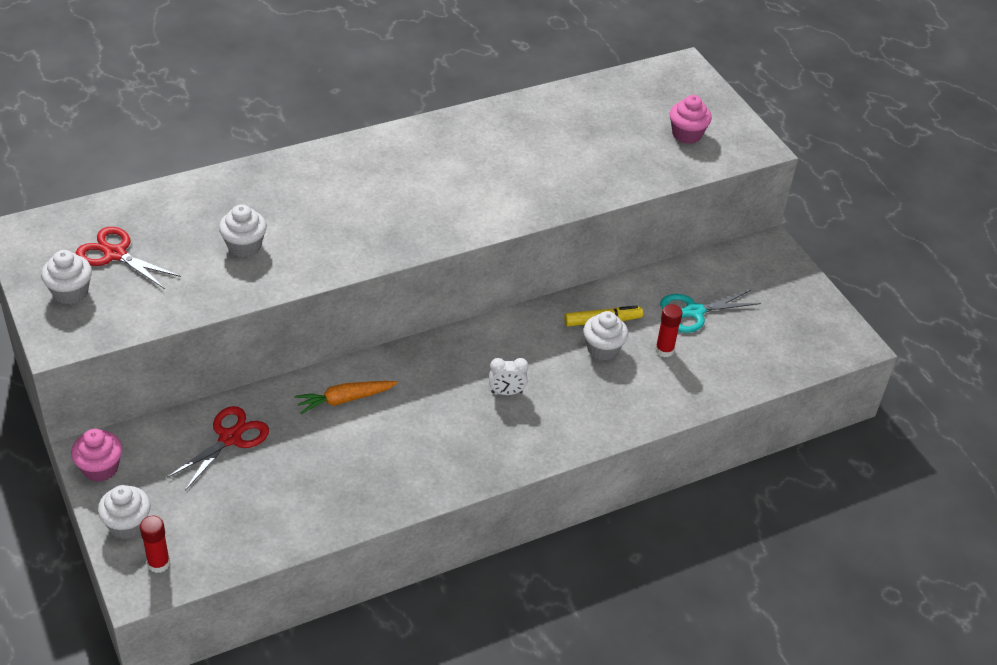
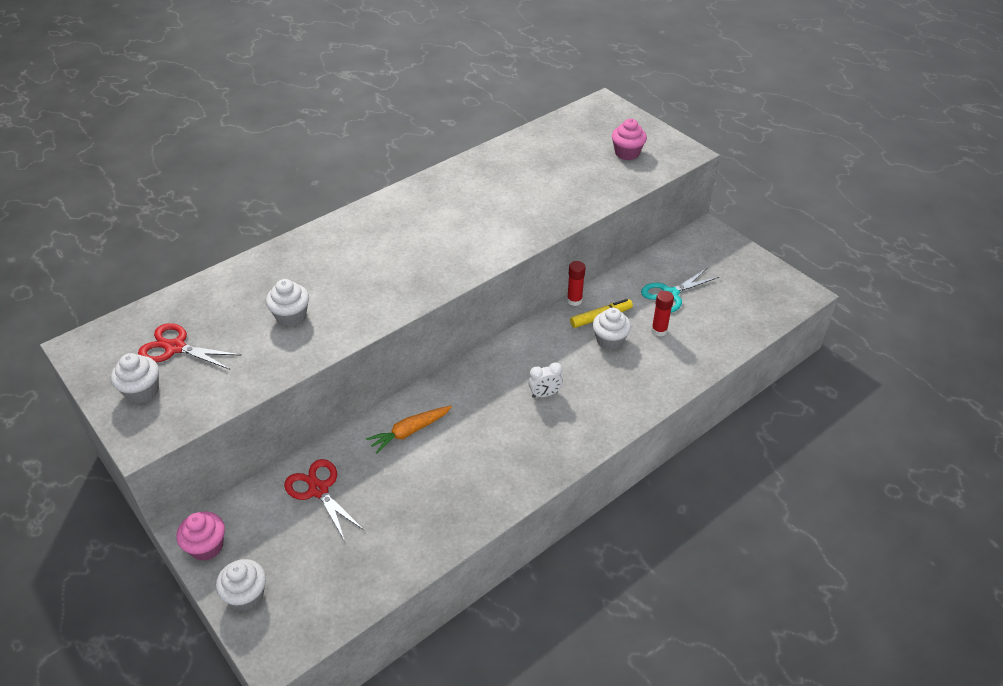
camera: 10 degrees left, 0 degrees up
(158, 563) = (286, 626): red glue stick -> red glue stick (574, 300)
(230, 438) = (318, 490): red scissors -> red scissors turned 60 degrees counterclockwise

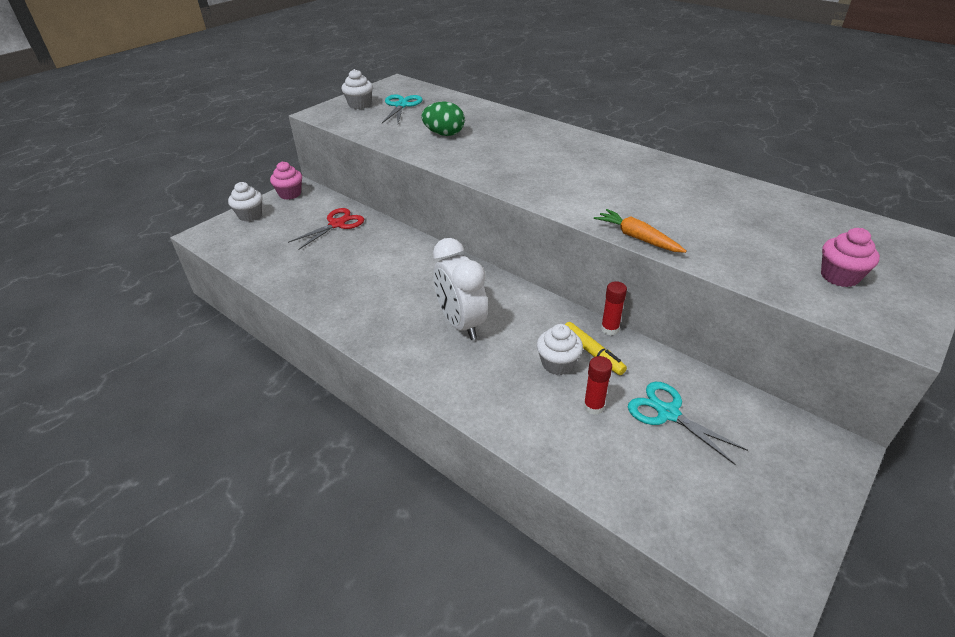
camera: 80 degrees right, 5 degrees down
(175, 347) = (401, 105): red scissors -> turquoise scissors
(291, 316) = (444, 134): white cupcake -> green egg
(410, 432) = (399, 254): orange carrot -> orange carrot (637, 238)
(544, 394) = (461, 324): white clock -> white clock, size x2.07

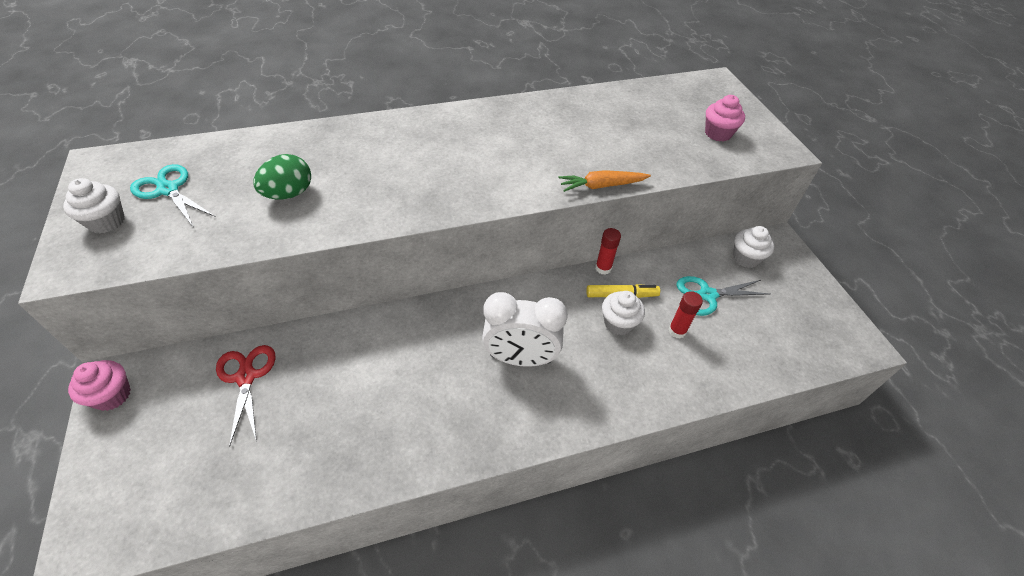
camera: 60 degrees left, 10 degrees up
(250, 215) = (106, 466): white cupcake -> white cupcake (746, 258)

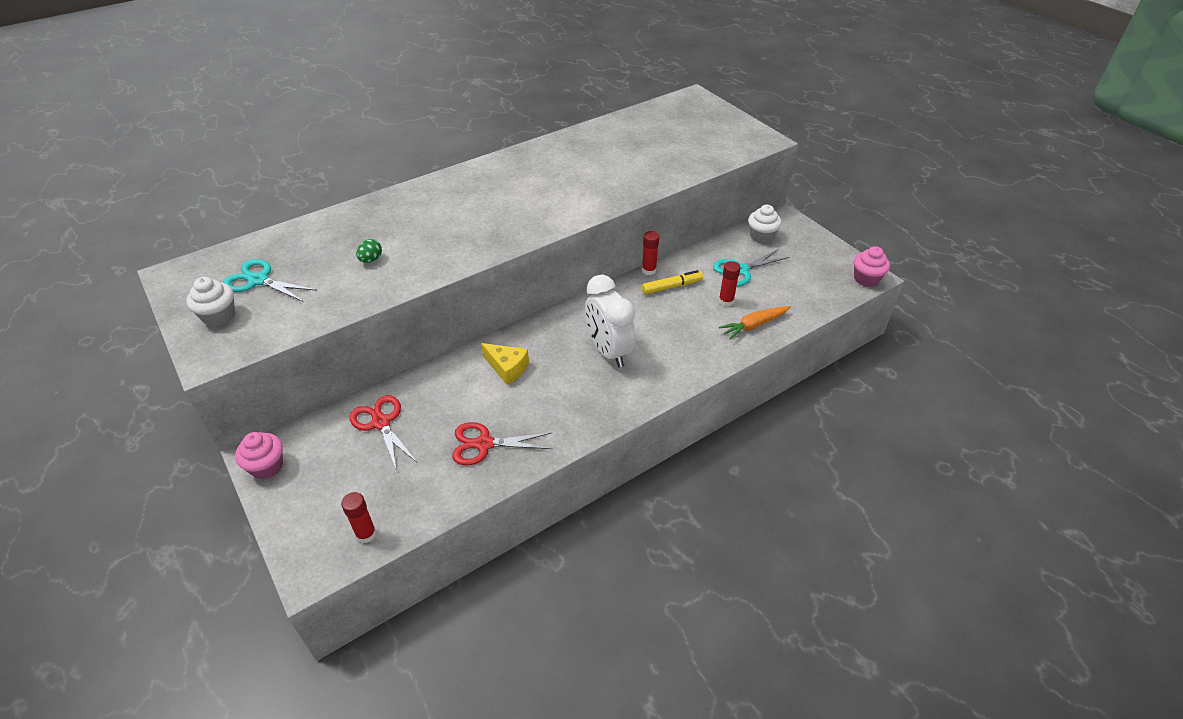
camera: 15 degrees left, 5 degrees down
(160, 519) = (366, 534): none -> red glue stick
(289, 194) = (371, 260): green egg -> green egg, size x0.57
(336, 439) = (484, 444): none -> red scissors
(403, 348) = (507, 368): none -> yellow cheese
(520, 358) = (609, 351): white clock -> white clock turned 75 degrees clockwise
(601, 186) = (632, 197): orange carrot -> orange carrot (754, 325)
(618, 323) = (677, 307): white cupcake -> none
(718, 133) = (710, 138): pink cupcake -> pink cupcake (866, 279)

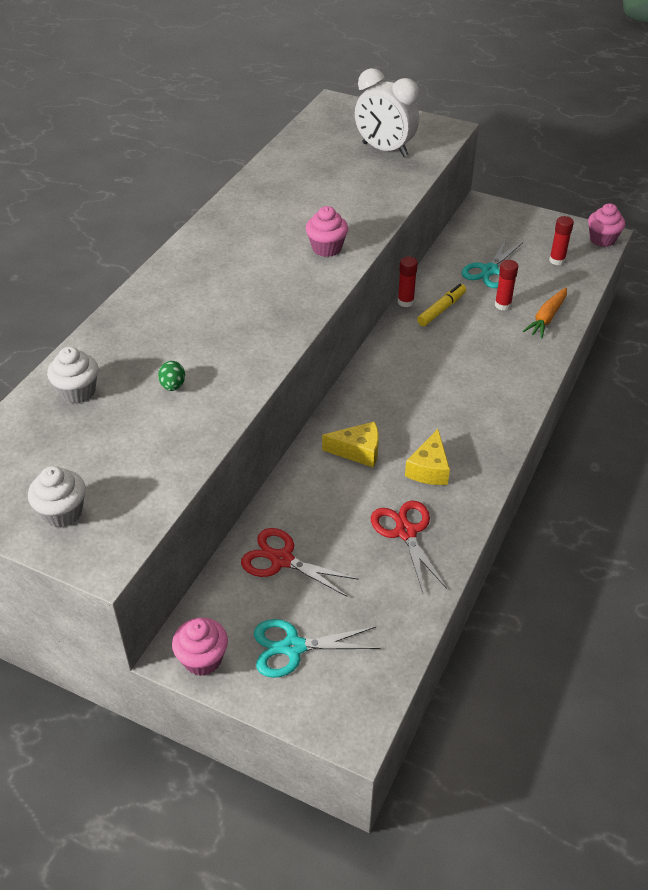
camera: 30 degrees left, 0 degrees up
(258, 280) = (65, 457): turquoise scissors -> turquoise scissors (293, 647)
(366, 534) = (374, 668): red glue stick -> red glue stick (557, 260)
(484, 444) = (406, 532): red scissors -> red scissors turned 105 degrees clockwise
(546, 404) = (429, 469): none -> yellow cheese
(576, 200) = (326, 248): none -> pink cupcake
(609, 351) = (440, 394): white clock -> white clock (385, 150)
(761, 236) = (479, 231): white cupcake -> white cupcake (78, 391)

